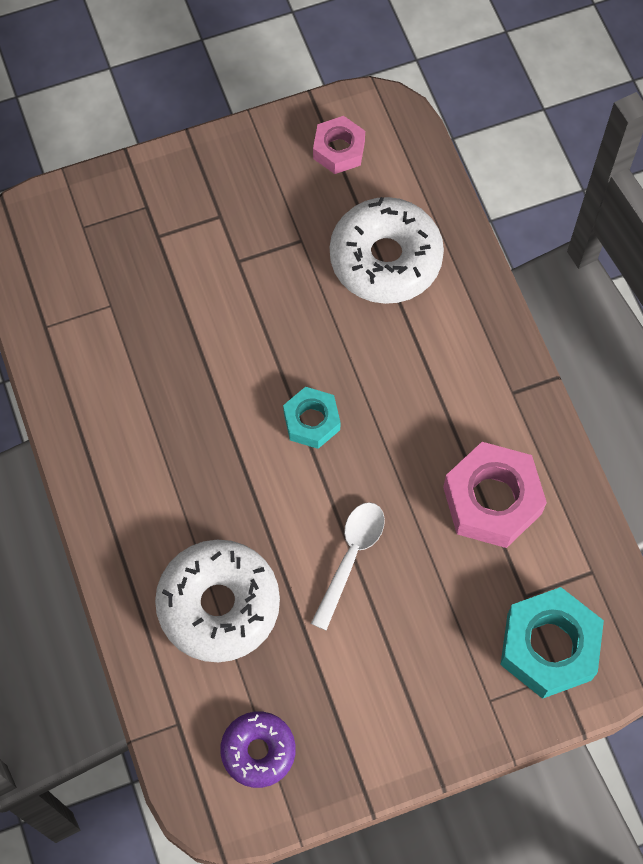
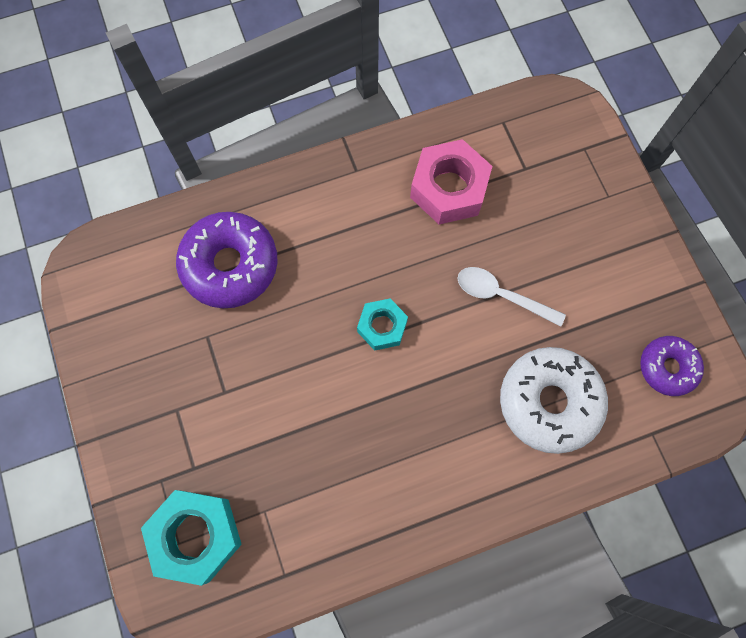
camera: 90 degrees left, 5 degrees up
(338, 150) = (117, 303): pink nut -> none
(385, 259) = (230, 265): white donut -> purple donut
(549, 647) = (564, 154): turquoise nut -> turquoise nut (196, 535)

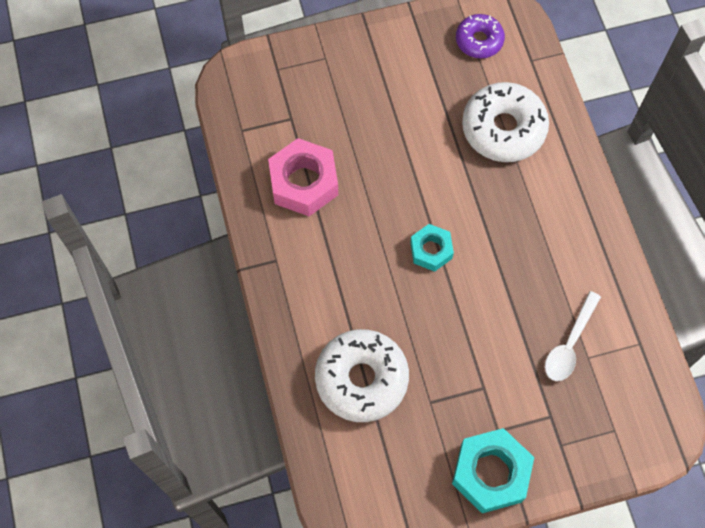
camera: 85 degrees left, 5 degrees down
(196, 535) = (608, 414): turquoise nut -> turquoise nut (490, 473)
(230, 265) = (361, 379): purple donut -> white donut
(501, 295) = (409, 152): white spoon -> white spoon (569, 344)

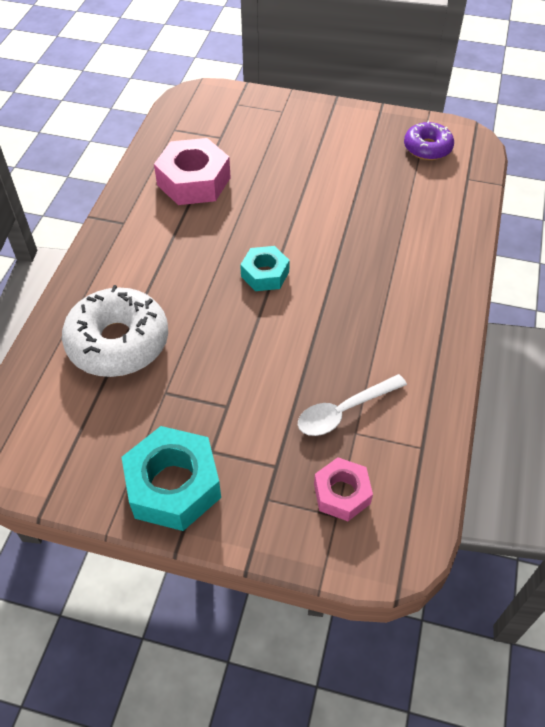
camera: 30 degrees right, 15 degrees down
(503, 129) = (404, 215): white donut -> none
(608, 411) = (342, 493): none -> pink nut

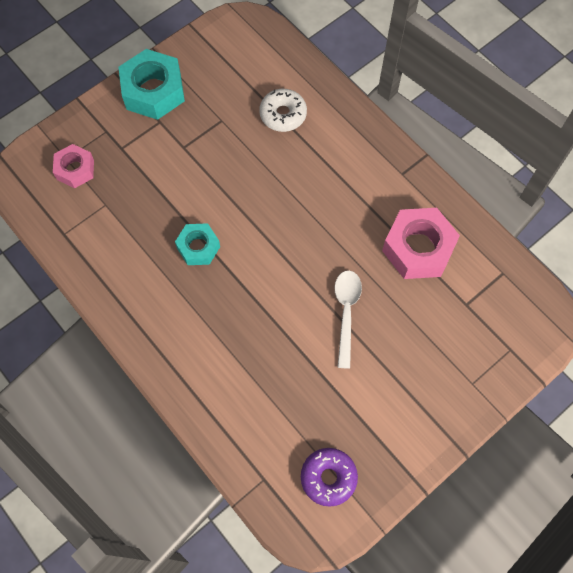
camera: 125 degrees right, 15 degrees up
(118, 342) = (283, 114): white donut -> white donut, size x0.59
(265, 274) = (275, 237): turquoise nut -> turquoise nut (198, 247)
(343, 411) = (124, 208): white spoon -> white spoon (346, 312)

